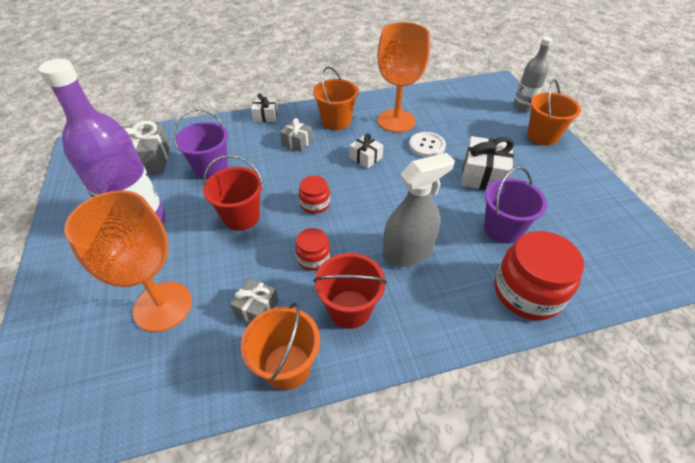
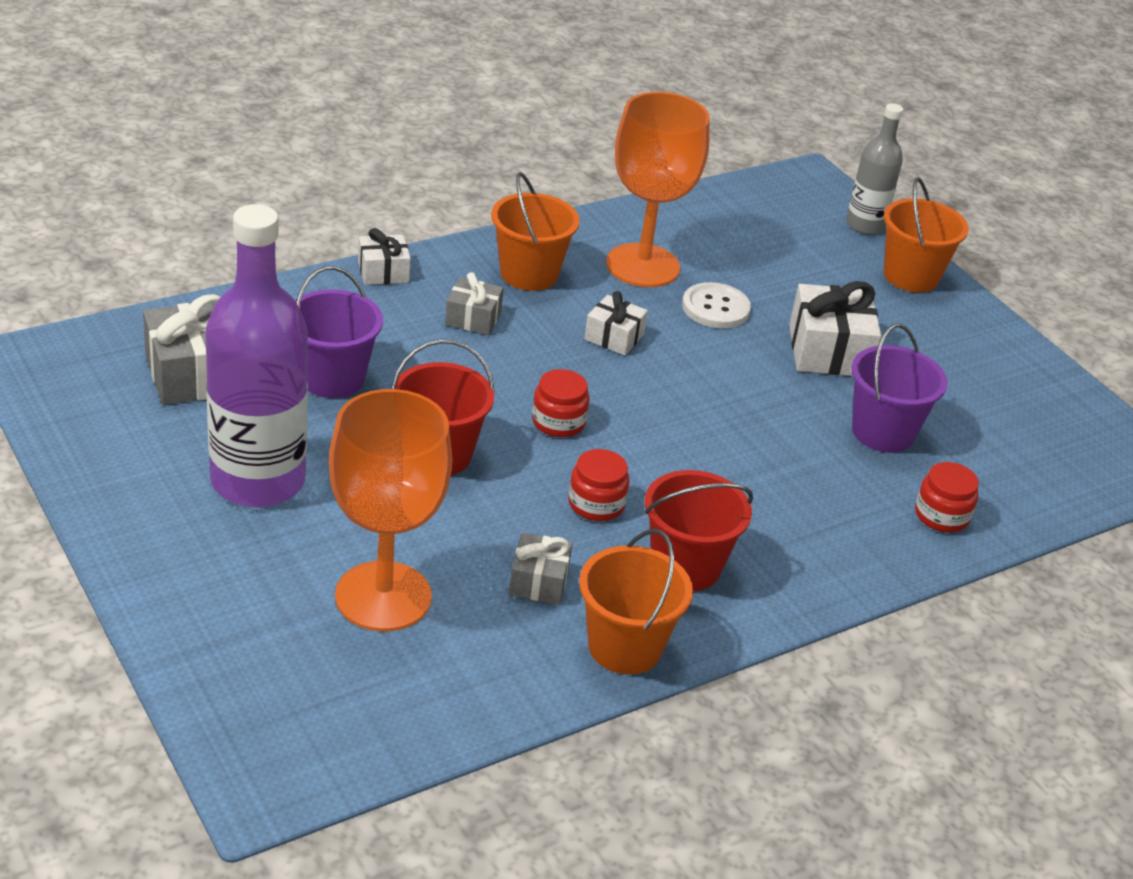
camera: 20 degrees left, 10 degrees down
(408, 252) = (745, 480): grey spray bottle -> none
(527, 292) = (941, 515): red jar -> red jar, size x0.52

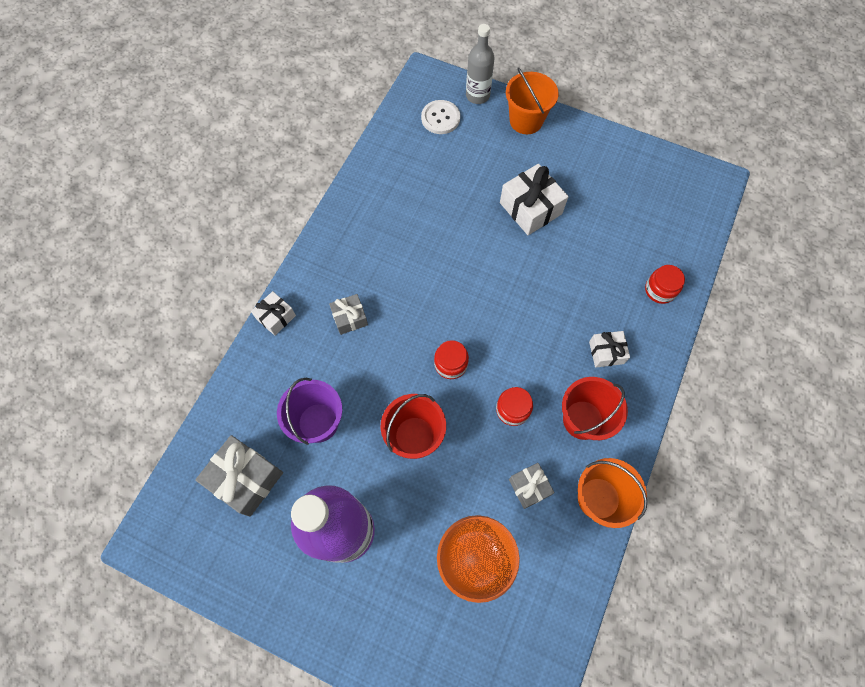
camera: 30 degrees left, 30 degrees up
(529, 274) = (349, 260): orange bucket -> none
(614, 337) = (427, 277): white gift -> white gift (606, 352)
(642, 266) = (399, 210): orange goblet -> none
(715, 308) = (457, 216): white button -> white button (440, 118)
(883, 432) = (595, 250): purple bucket -> none

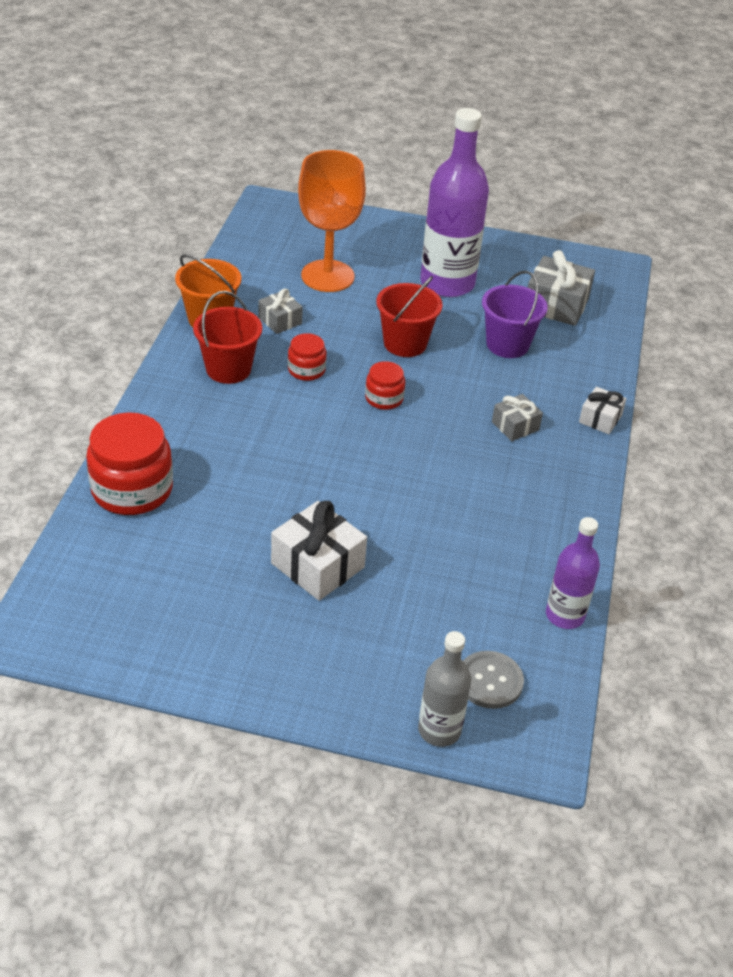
camera: 165 degrees right, 25 degrees down
(379, 152) = (565, 615): none -> purple bottle
(440, 118) = (489, 681): white button -> grey button
(526, 121) = (346, 695): orange bucket -> none
(606, 352) = (203, 424): white gift -> none
(660, 290) = (132, 490): red jar -> red jar, size x1.91

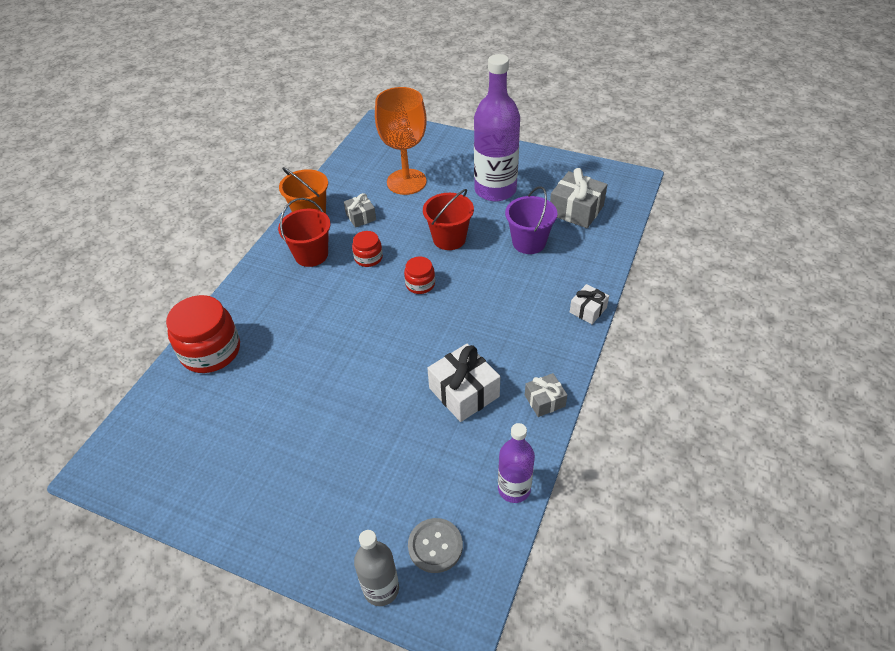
camera: 15 degrees right, 5 degrees up
(317, 565) = (328, 426): white gift -> white gift (464, 392)
(515, 426) = (517, 313): grey gift -> grey gift (544, 401)

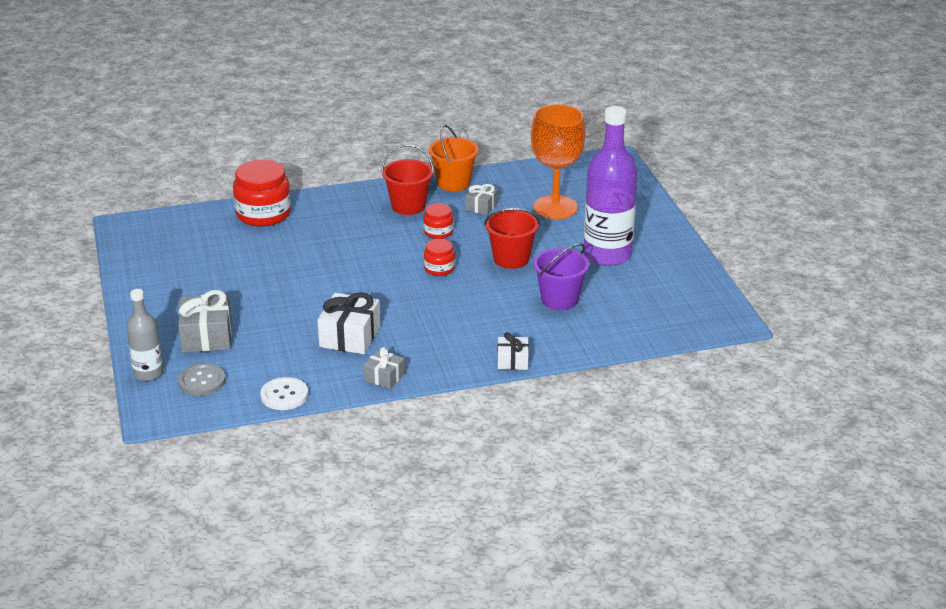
camera: 50 degrees right, 15 degrees down
(514, 489) = (284, 395): purple bottle -> white button
(576, 210) = (638, 307): grey gift -> grey gift (207, 336)

